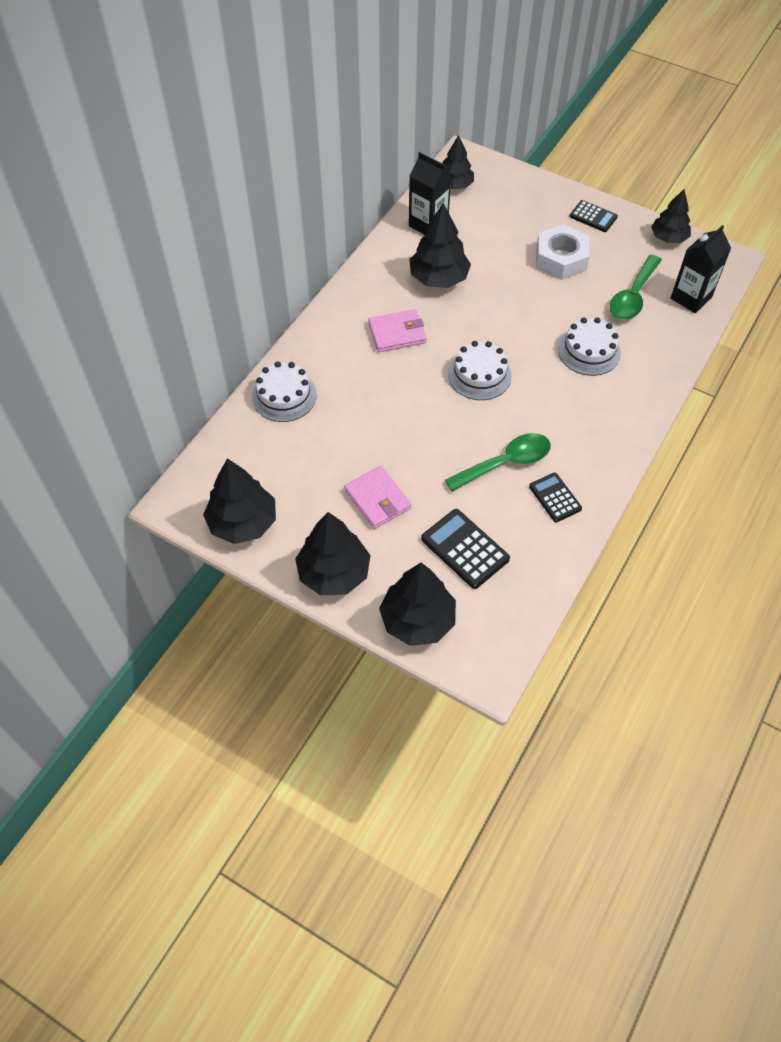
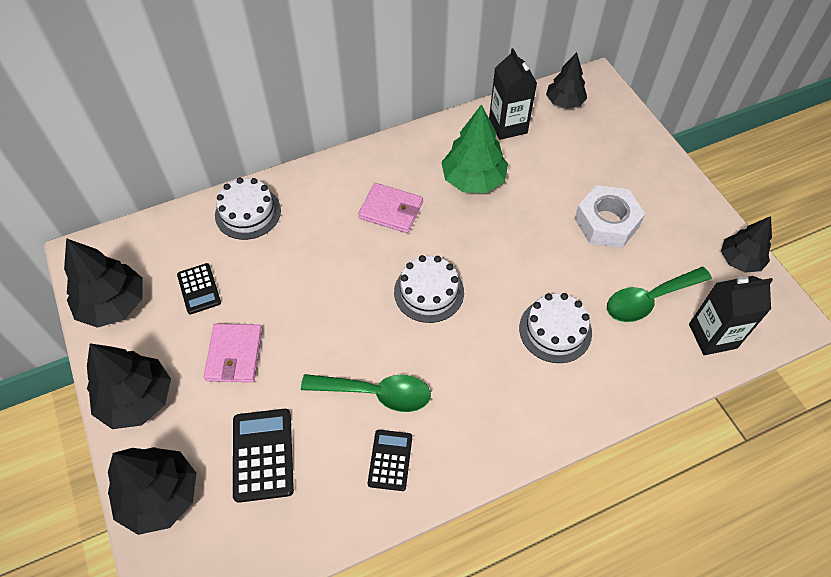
camera: 35 degrees right, 0 degrees up
(439, 278) = (473, 180): black tree -> green tree
(593, 217) = (676, 198): black calculator -> black calculator (199, 289)

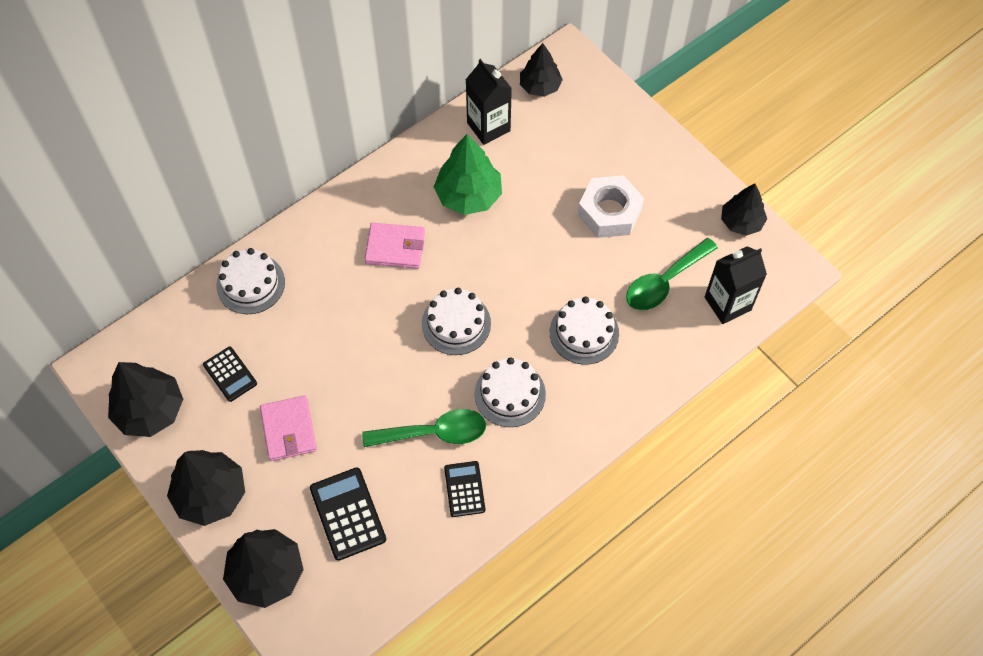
camera: 15 degrees left, 5 degrees up
(464, 373) = (510, 394): none -> white cake

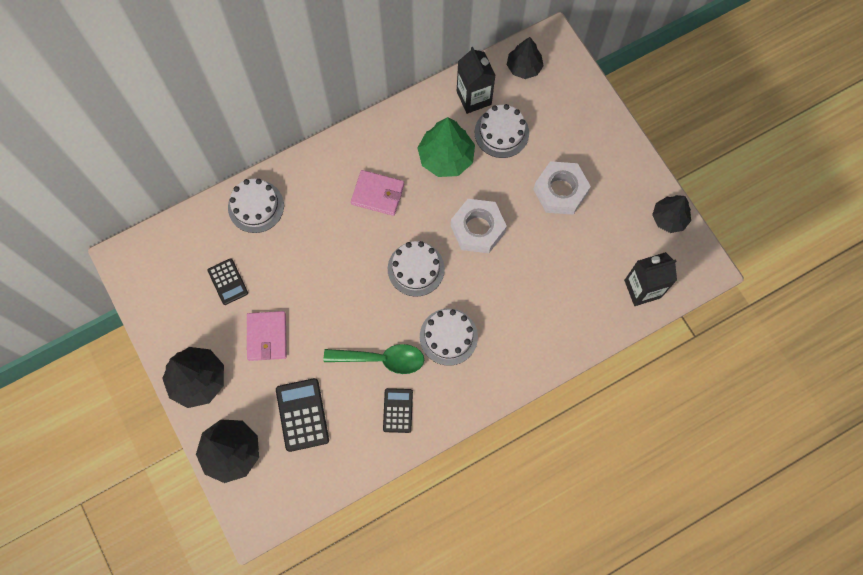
camera: 10 degrees right, 10 degrees up
(150, 410) = (160, 301): black tree -> none
(521, 268) = (478, 229): none -> white nut
(584, 333) = (518, 294): white cake -> white cake (501, 132)
(664, 282) = (594, 261): green spoon -> none

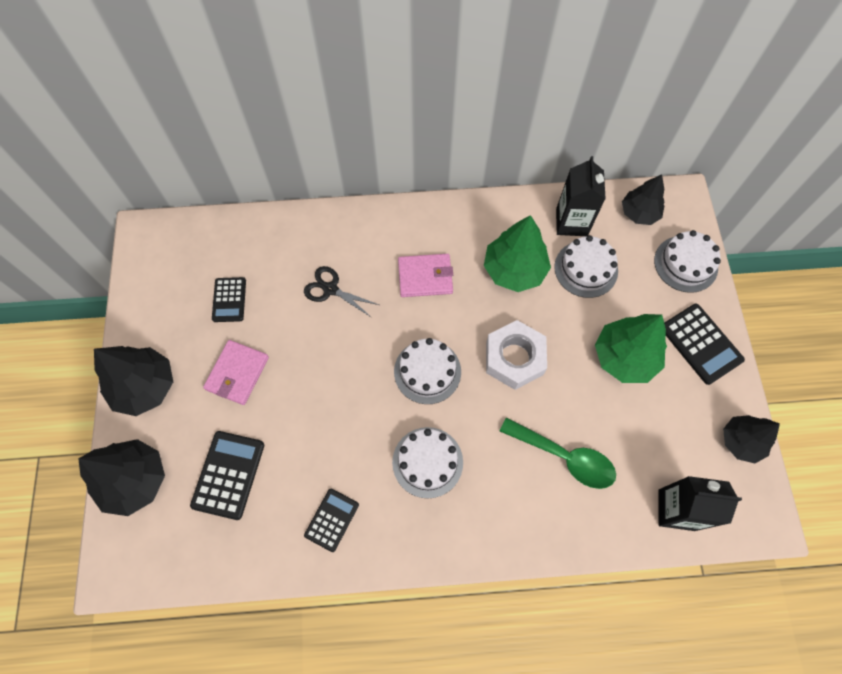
camera: 25 degrees right, 5 degrees down
(256, 206) = (296, 238): white cake -> white cake (685, 264)
(306, 237) = (330, 289): none -> black scissors
(378, 194) = (425, 277): pink wallet -> pink wallet turned 45 degrees counterclockwise
(382, 359) = (343, 453): green spoon -> green spoon (564, 457)
(560, 191) = (625, 357): white nut -> green tree
(612, 156) = (700, 344): none -> black calculator

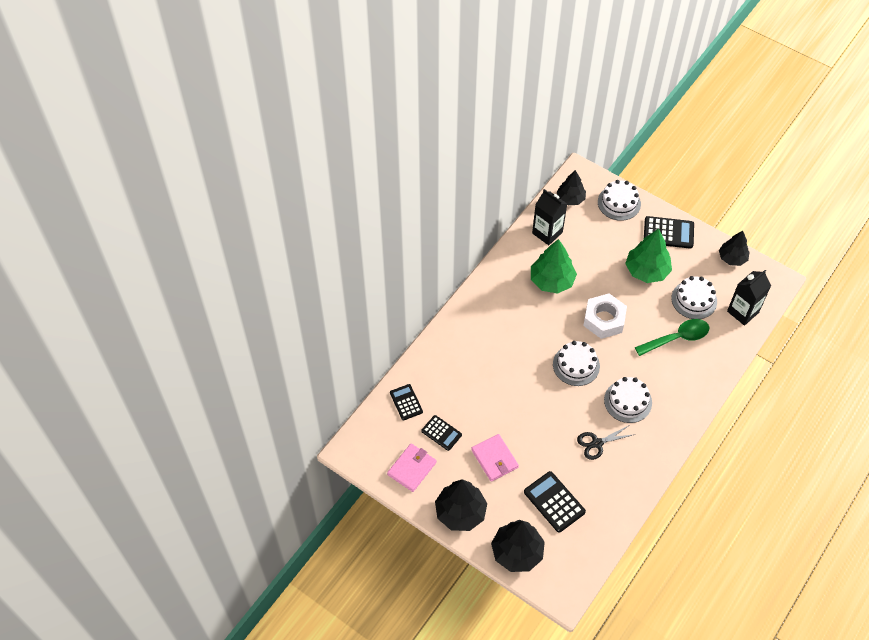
camera: 50 degrees left, 10 degrees down
(330, 289) = (482, 377): black scissors -> black scissors (597, 443)
(332, 520) = (622, 468): black calculator -> black calculator (406, 402)
(425, 277) = (517, 325): pink wallet -> pink wallet (412, 468)
(586, 269) = (581, 248): white cake -> white cake (694, 300)

